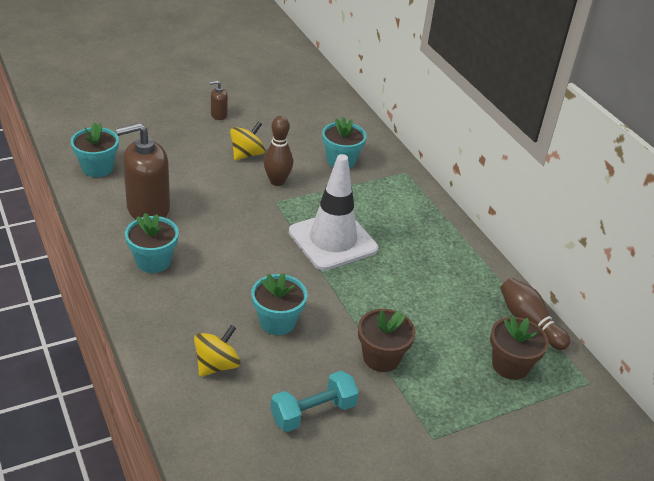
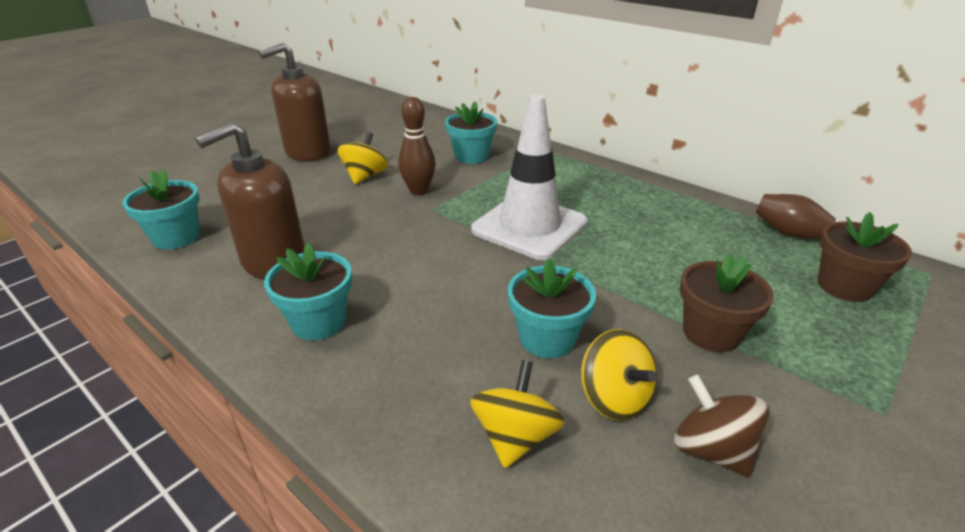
camera: 20 degrees left, 5 degrees down
(219, 115) = (307, 152): brown soap dispenser -> brown soap dispenser, size x2.22
(286, 368) = (614, 398): none -> yellow spinning top
(313, 412) = (711, 449): turquoise dumbbell -> brown spinning top

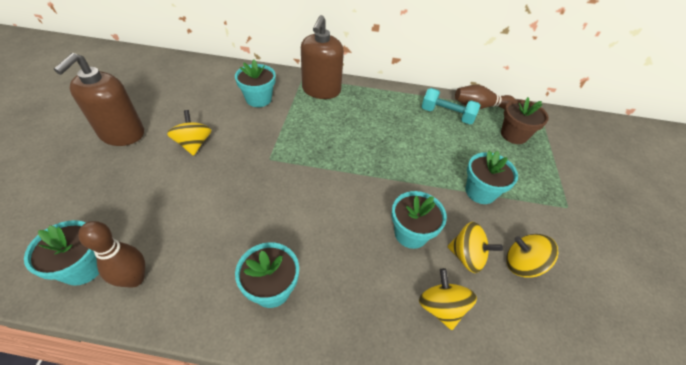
camera: 35 degrees left, 15 degrees up
(274, 262) = (193, 254): brown soap dispenser -> brown soap dispenser (321, 90)
(418, 191) = (246, 144): brown bowling pin -> brown bowling pin (134, 279)
(529, 226) = (342, 151): white traffic cone -> none
(711, 333) = (480, 192): brown flower pot -> turquoise flower pot
(711, 449) = (522, 264): brown spinning top -> yellow spinning top
(731, 232) = (447, 115): none -> turquoise dumbbell

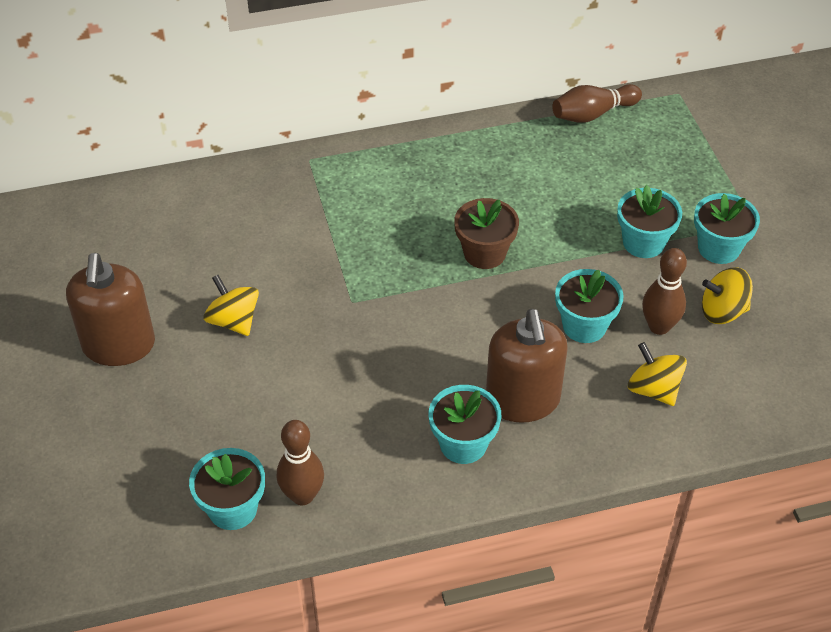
camera: 20 degrees left, 0 degrees up
(258, 99) = (270, 220): turquoise flower pot -> turquoise flower pot (718, 248)
(321, 90) = (352, 171): brown soap dispenser -> brown soap dispenser (522, 400)
(447, 115) = (553, 145): turquoise dumbbell -> none
(467, 256) = (659, 326): yellow spinning top -> brown bowling pin
(513, 135) = (655, 144): brown flower pot -> brown flower pot (484, 253)

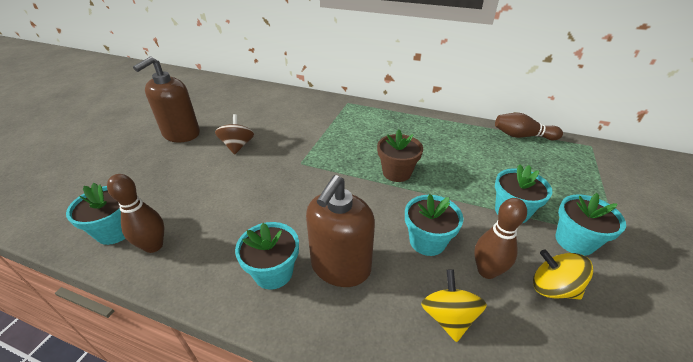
camera: 35 degrees right, 10 degrees down
(234, 321) = (237, 146): yellow spinning top -> brown spinning top

